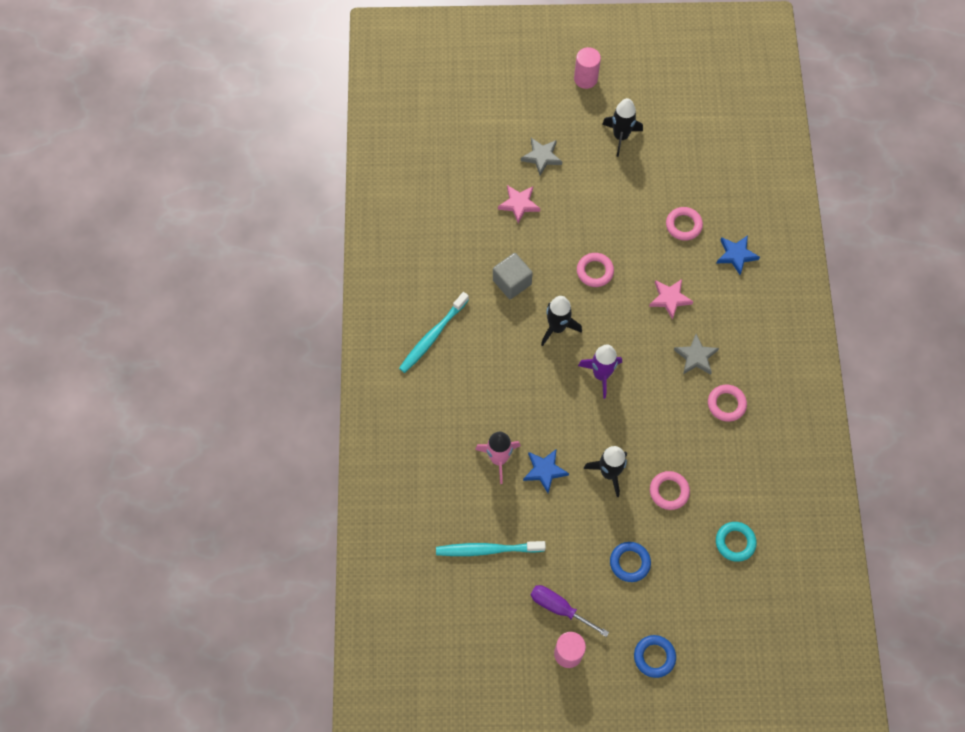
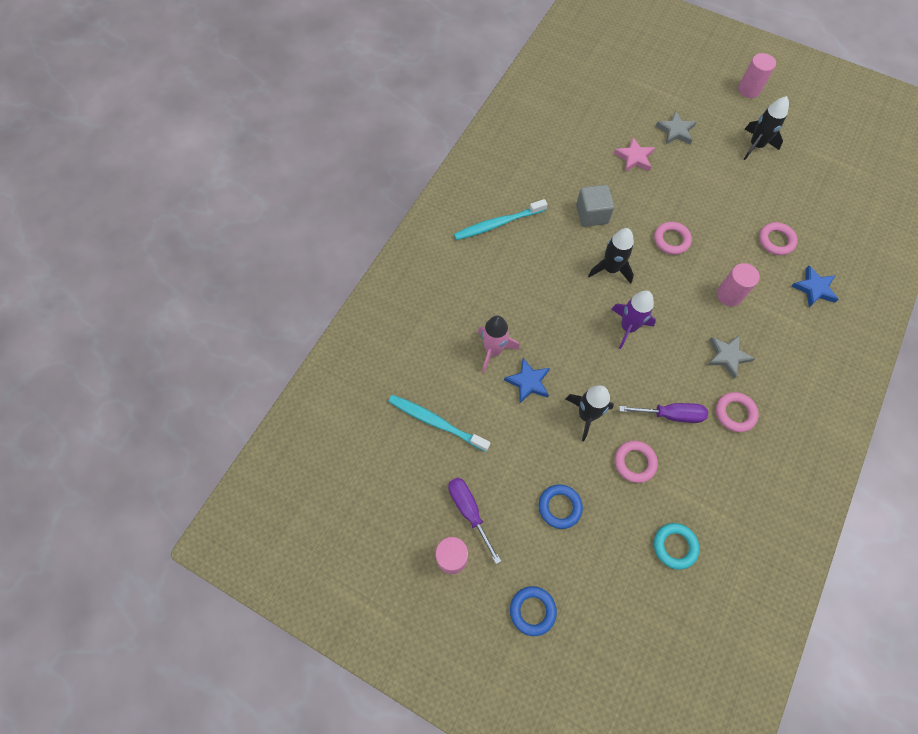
camera: 30 degrees right, 0 degrees up
(669, 299) = (729, 295): pink star -> pink cylinder
(677, 434) = (671, 415): none -> purple screwdriver

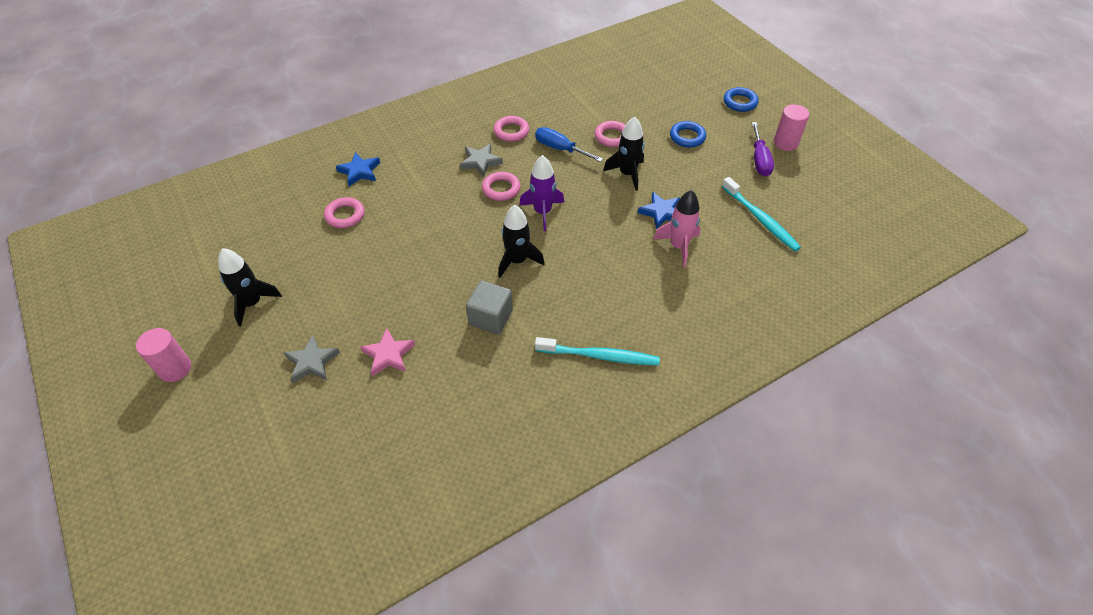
camera: 150 degrees left, 15 degrees down
(671, 240) = (436, 258): pink ring -> pink ring (501, 189)
(671, 415) = (560, 149): purple screwdriver -> blue screwdriver
(674, 546) = (620, 93): turquoise ring -> none
(729, 295) = (433, 197): pink cylinder -> none

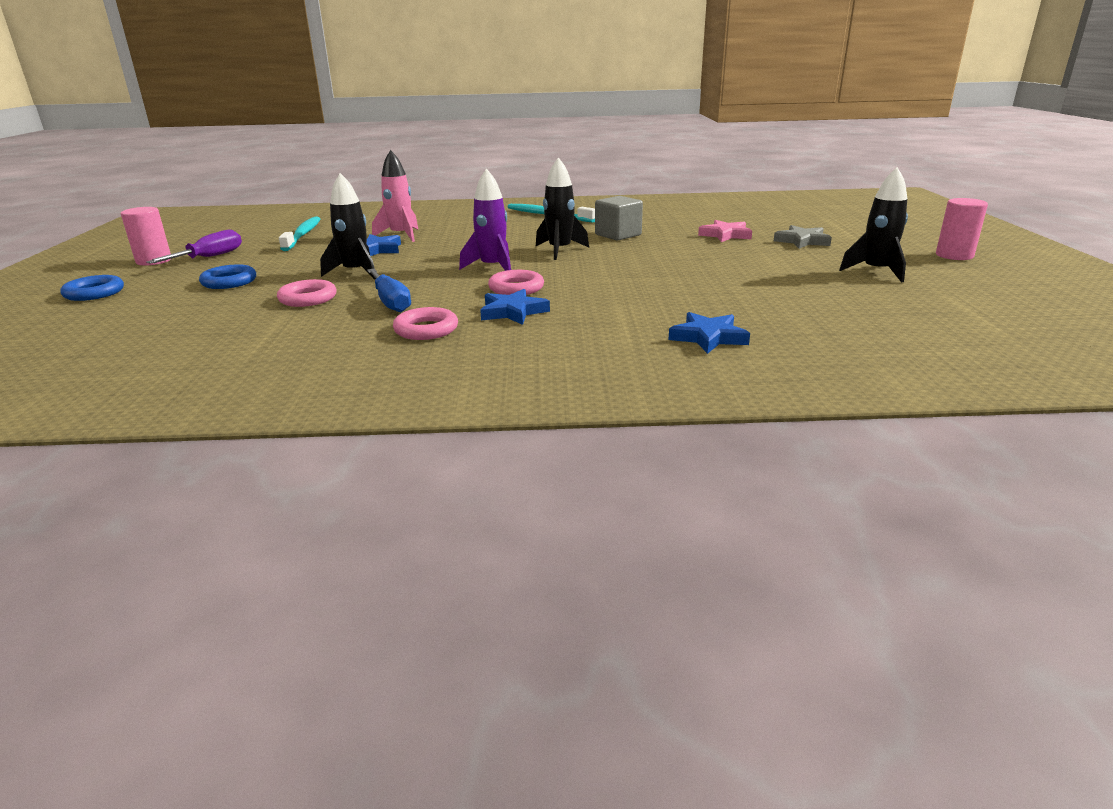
camera: 150 degrees left, 25 degrees down
(345, 215) = (746, 304): pink ring -> none
(480, 162) = (513, 312): grey star -> blue star

